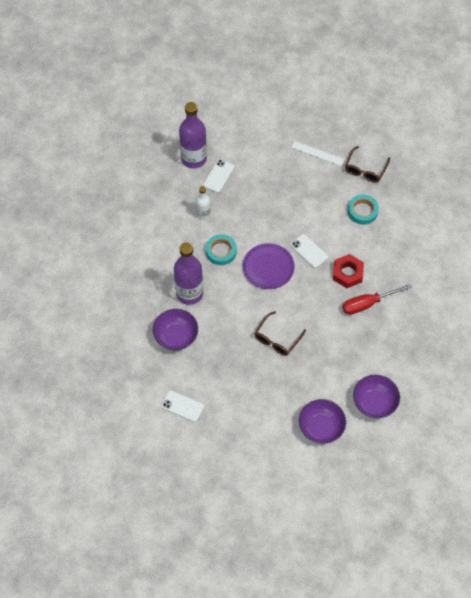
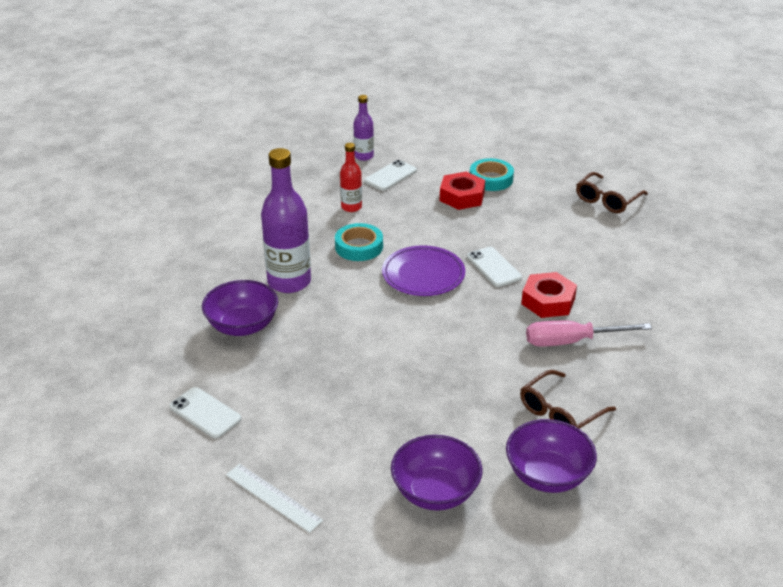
camera: 15 degrees right, 25 degrees down
(193, 158) = (364, 156): purple bottle -> purple bottle, size x0.53
(203, 214) = (351, 207): white bottle -> red bottle
(271, 187) = (462, 196): none -> red nut
(277, 339) = (403, 357): brown glasses -> brown glasses (560, 412)
(318, 153) = (541, 175): white ruler -> white ruler (273, 497)
(362, 211) = (591, 239): turquoise tape -> turquoise tape (491, 179)
(368, 304) = (572, 341): red screwdriver -> pink screwdriver

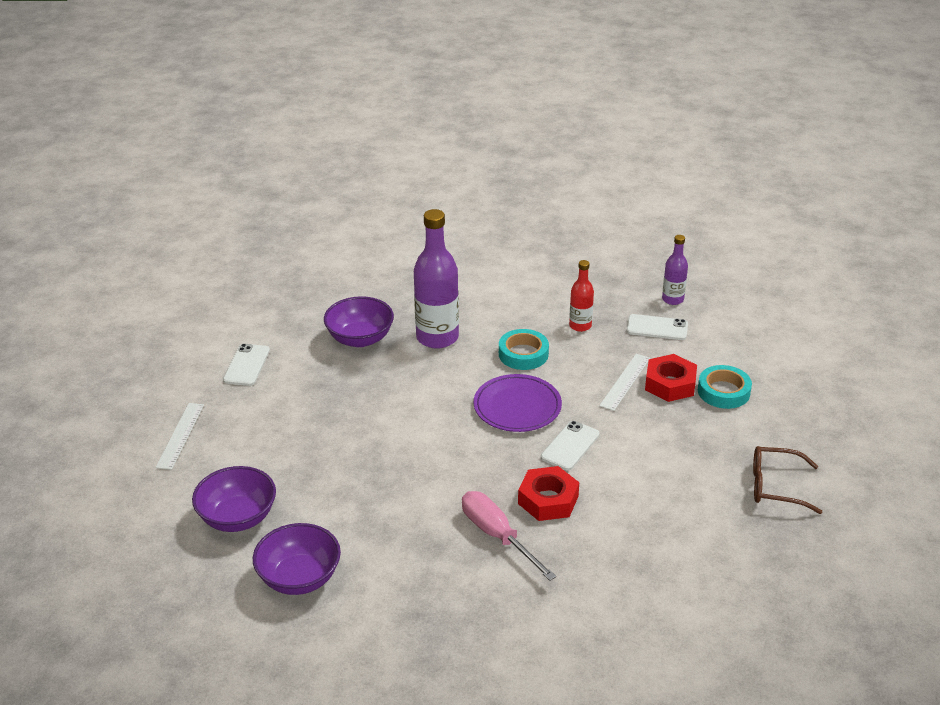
camera: 60 degrees right, 0 degrees up
(440, 214) = (625, 382): none -> white ruler
(560, 412) = (387, 560): brown glasses -> none

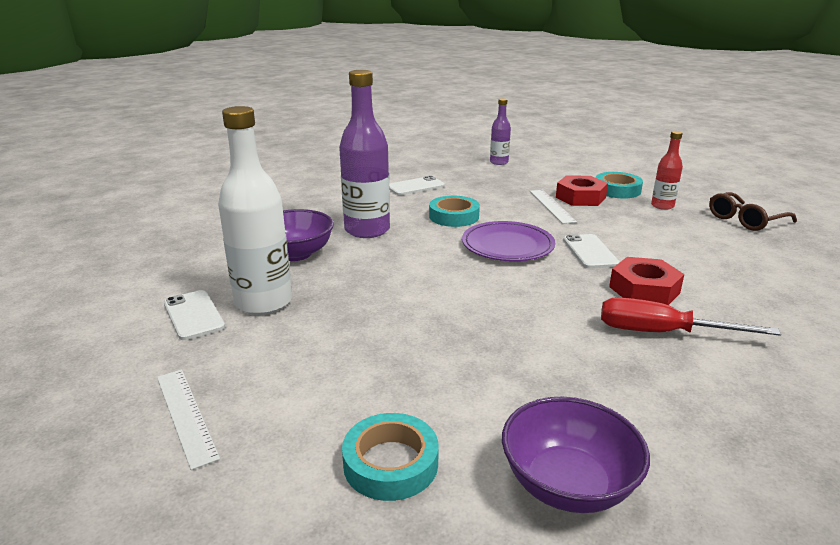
camera: 40 degrees left, 10 degrees down
(238, 517) = (390, 463): purple bowl -> turquoise tape
(294, 375) = (263, 302): none -> white bottle
(497, 536) = (662, 333): pink screwdriver -> red screwdriver
(580, 326) = (465, 190): red bottle -> red bottle (662, 206)
(657, 328) = (516, 176): white phone -> white phone (415, 186)

